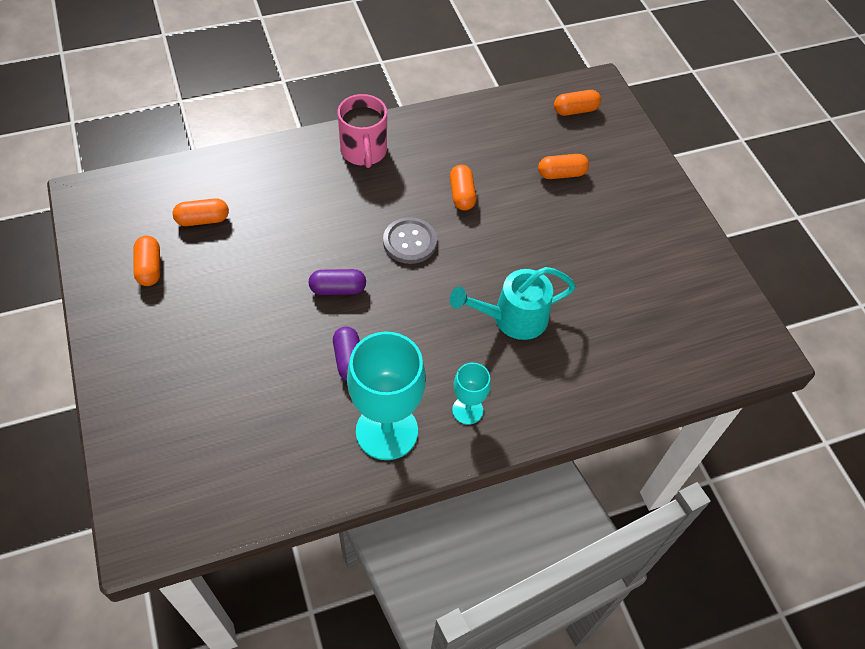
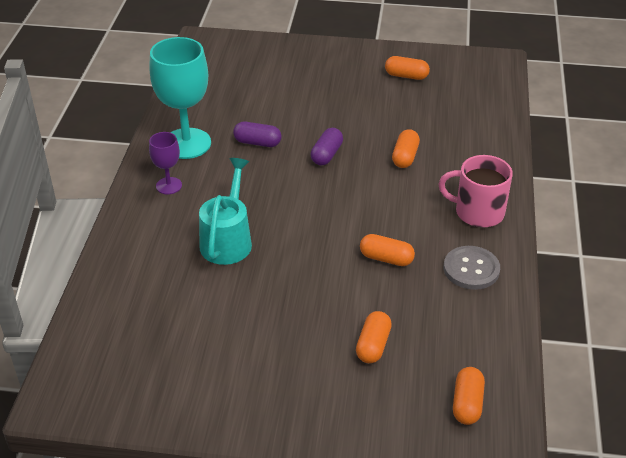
camera: 120 degrees right, 15 degrees down
(203, 220) = (441, 107): orange capsule -> orange capsule (405, 157)
(410, 242) = (350, 207): grey button -> grey button (471, 269)
(467, 410) = (169, 186): turquoise goblet -> purple goblet

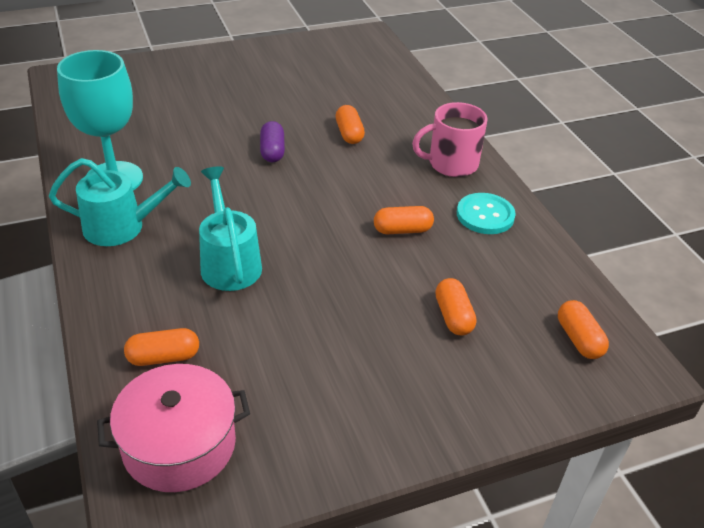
camera: 30 degrees left, 0 degrees up
(105, 362) = (179, 445): none -> pink pot
(169, 186) = (123, 227): purple goblet -> turquoise watering can
(257, 143) = (192, 158): purple capsule -> none
(406, 76) = (296, 64): orange capsule -> orange capsule (163, 357)
(471, 269) = (485, 215): grey button -> turquoise button

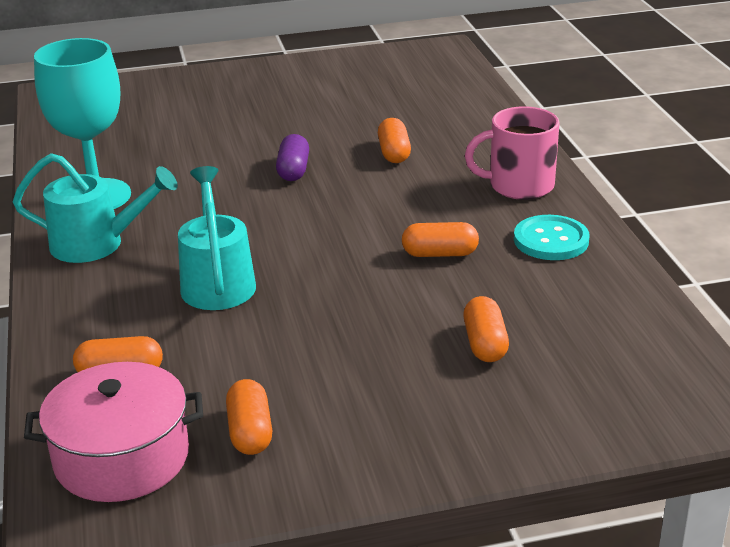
camera: 10 degrees right, 10 degrees down
(579, 339) = (644, 372): orange capsule -> orange capsule (250, 432)

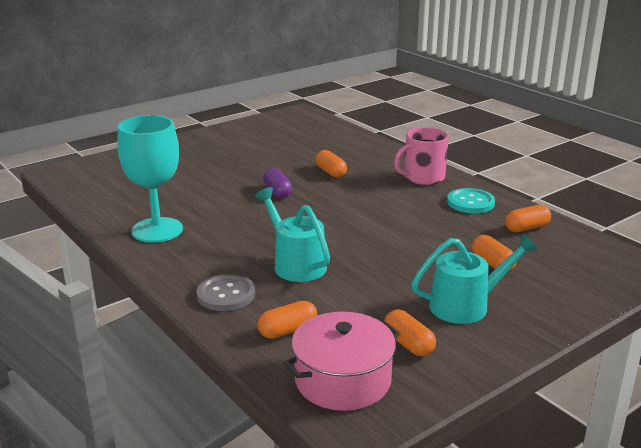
camera: 25 degrees left, 5 degrees down
(94, 304) = (226, 294): none -> grey button
(97, 244) = (189, 258): turquoise watering can -> turquoise watering can (467, 305)
(440, 254) = (416, 221): orange capsule -> orange capsule (526, 228)

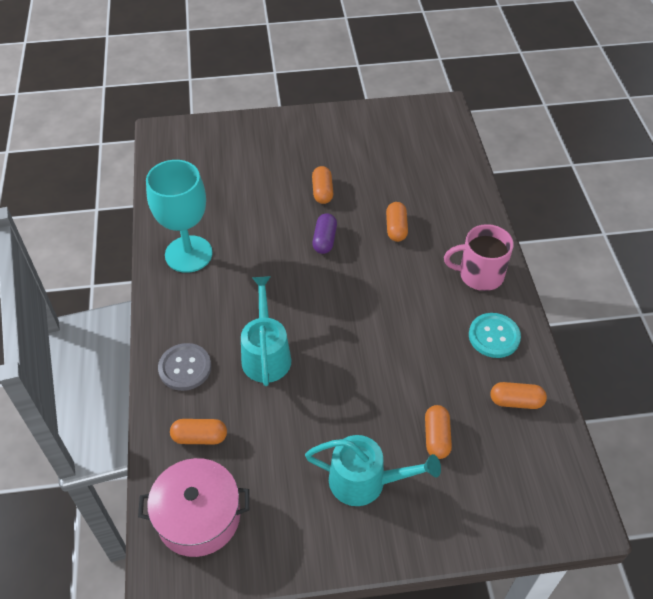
camera: 30 degrees right, 25 degrees up
(408, 344) = (279, 503): orange capsule -> orange capsule (322, 192)

